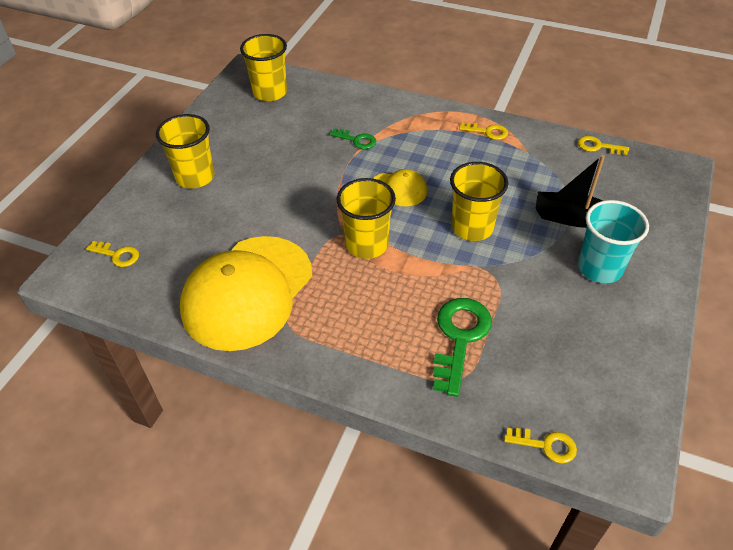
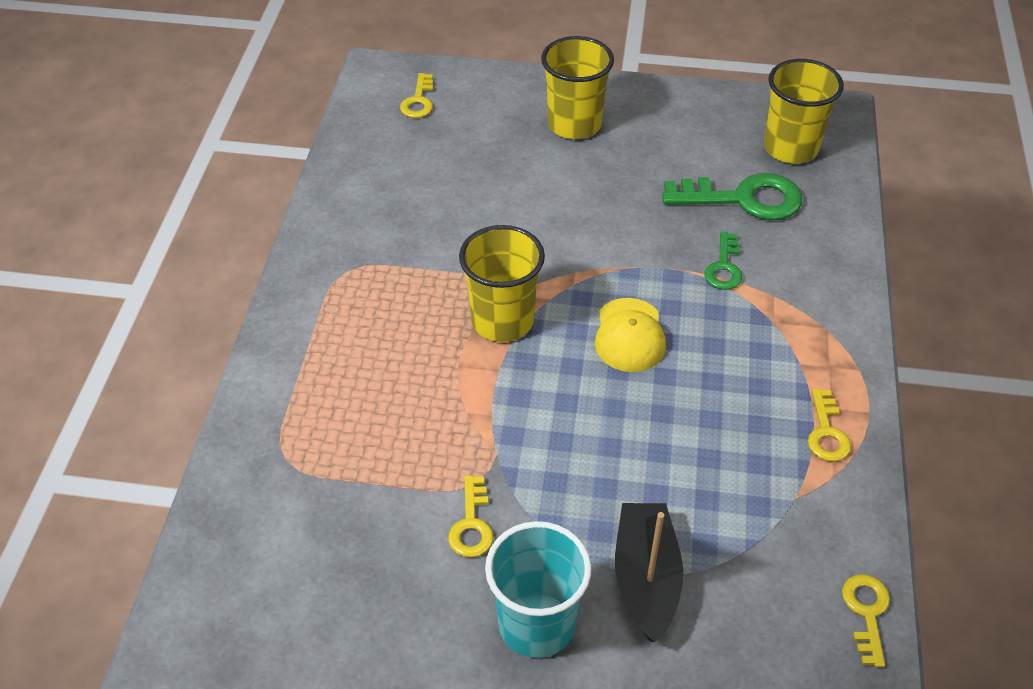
camera: 75 degrees right, 0 degrees up
(247, 292) = (388, 223): yellow cap -> none
(459, 338) = (354, 450): green key -> green key (743, 199)
(472, 227) = (576, 439): yellow cup -> none
(546, 445) = (191, 567): yellow key -> yellow key (471, 524)

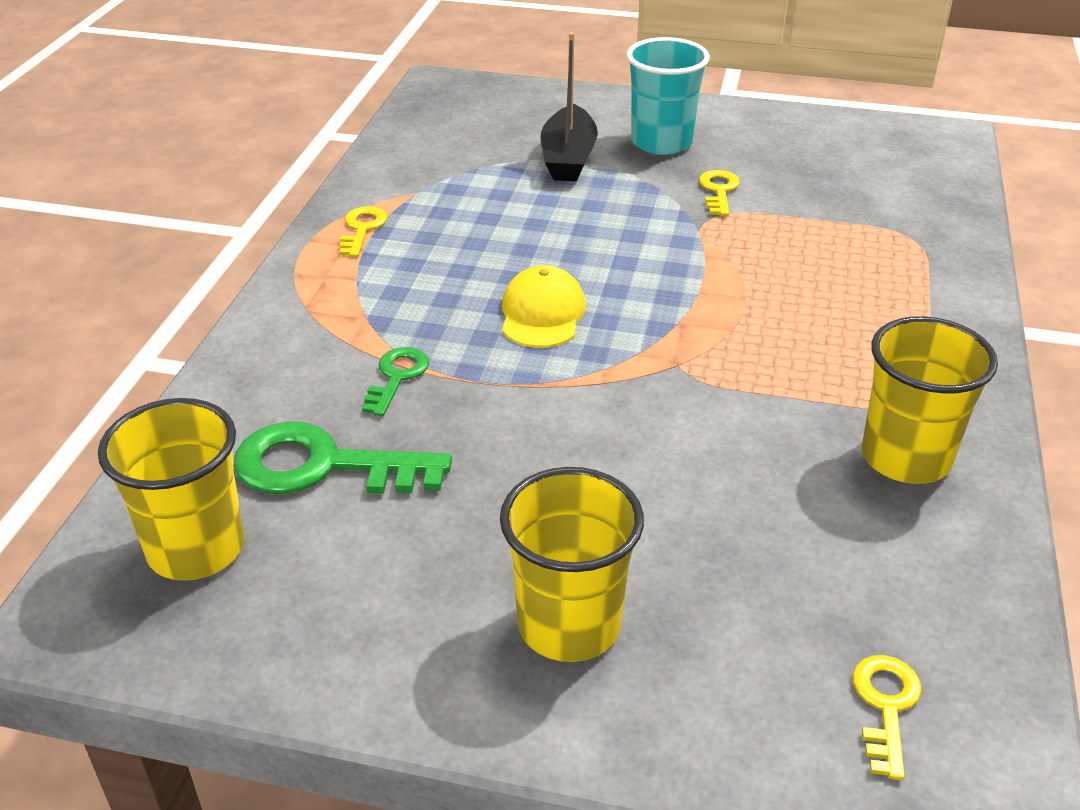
camera: 175 degrees left, 10 degrees down
(502, 321) = (696, 335): yellow cup -> yellow cup (905, 458)
(866, 613) = (396, 136): yellow key -> none

